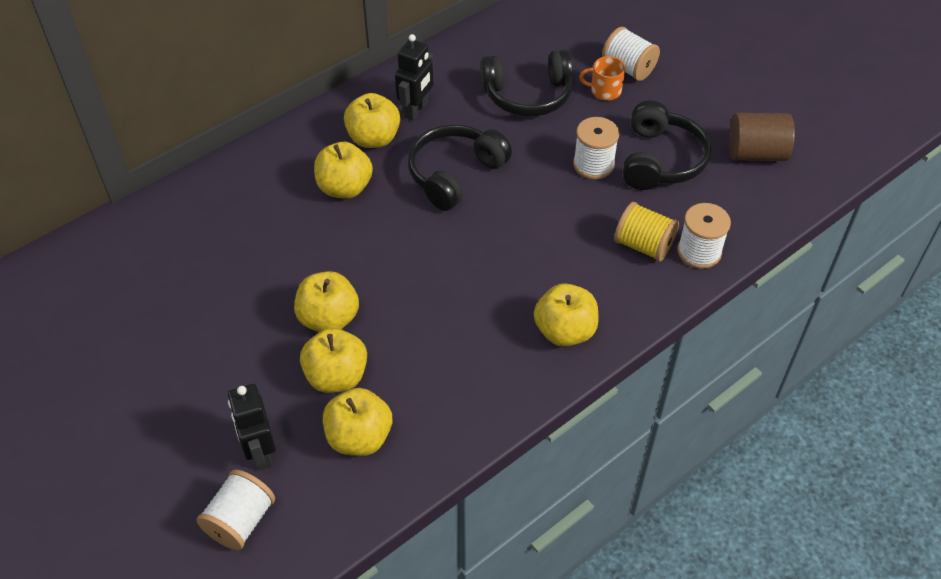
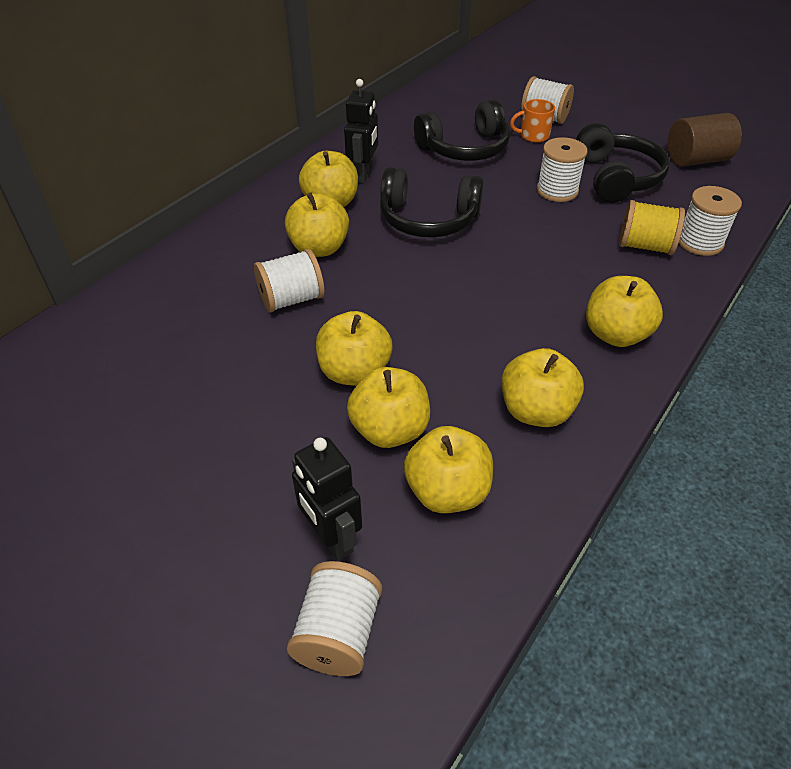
camera: 15 degrees left, 5 degrees down
(302, 237) = (291, 299): none -> white spool
(455, 174) = (428, 219): black headphones -> black headphones turned 105 degrees counterclockwise
(460, 386) = (536, 411): none -> yellow apple

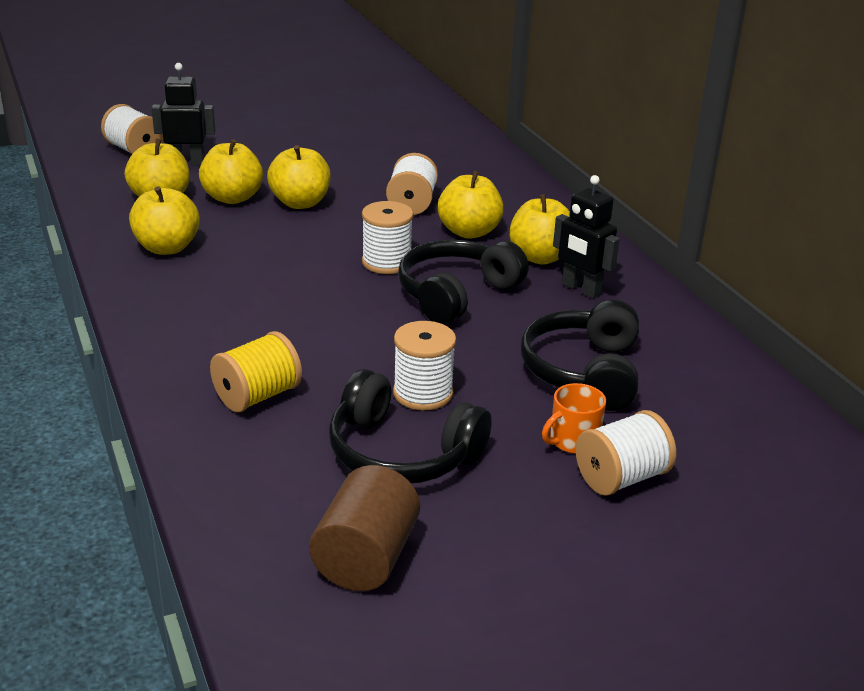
camera: 120 degrees right, 15 degrees down
(533, 135) = (573, 440): orange mug -> orange mug turned 150 degrees counterclockwise
(615, 334) = (179, 314): yellow apple -> none
(700, 242) = (214, 438): white spool -> white spool (387, 262)

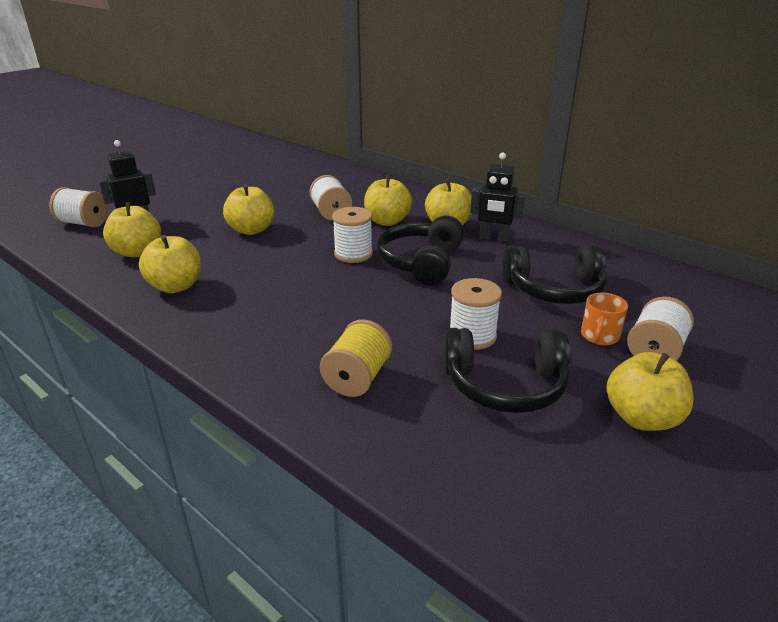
camera: 25 degrees left, 0 degrees up
(232, 198) = (196, 238): yellow apple -> yellow apple (642, 418)
(366, 558) = (569, 478): brown cylinder -> none
(584, 372) = (554, 289): black headphones -> black headphones turned 75 degrees counterclockwise

